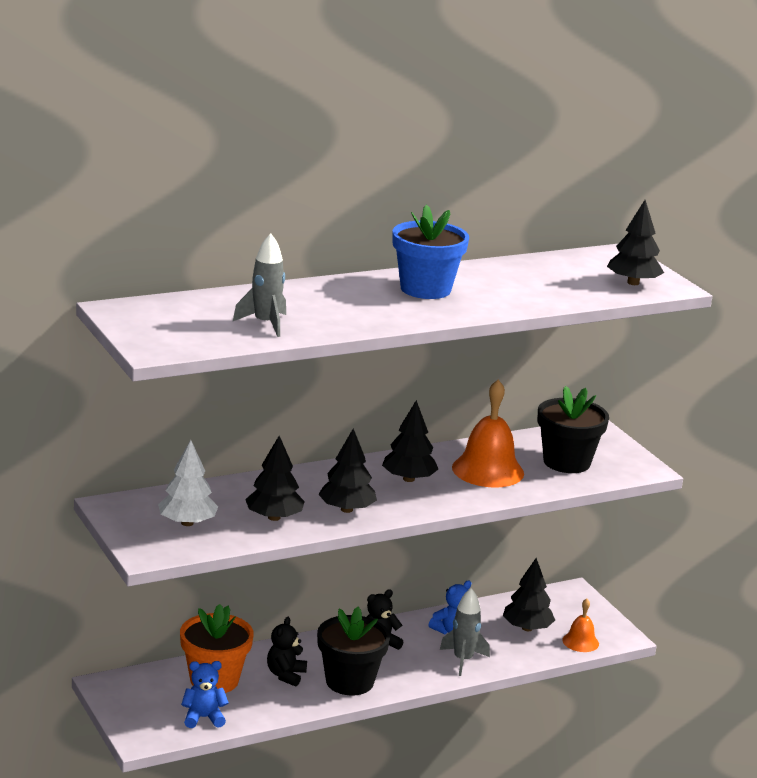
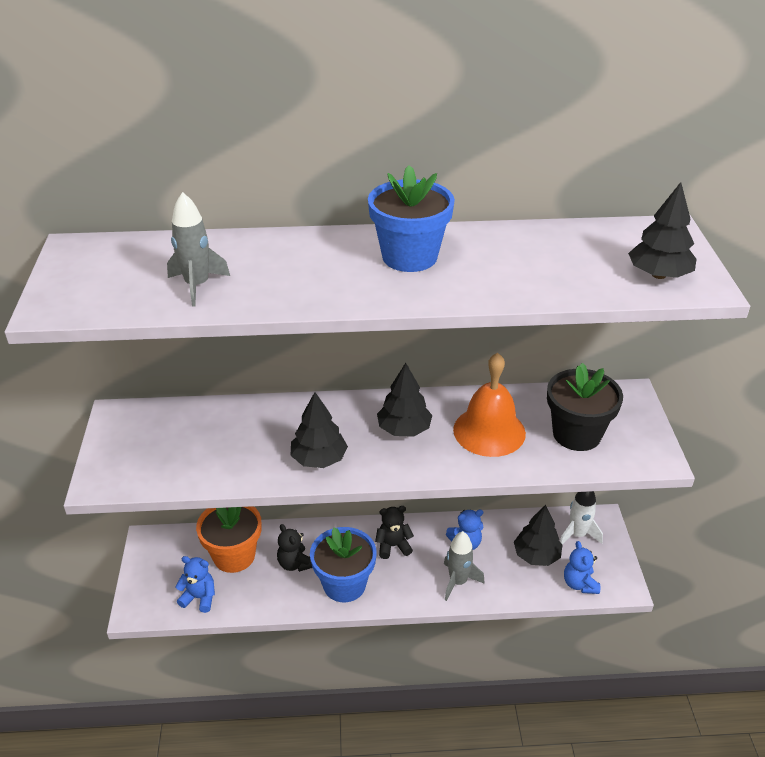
camera: 25 degrees right, 15 degrees up
(187, 523) = (163, 449): white tree -> none
(274, 517) = (245, 457): black tree -> none
(285, 675) = (295, 564): black teddy bear -> black teddy bear turned 75 degrees counterclockwise
(349, 682) = (344, 584): black flower pot -> blue flower pot
(557, 606) = (577, 534): none -> white rocket
(580, 642) = (579, 584): orange bell -> blue teddy bear

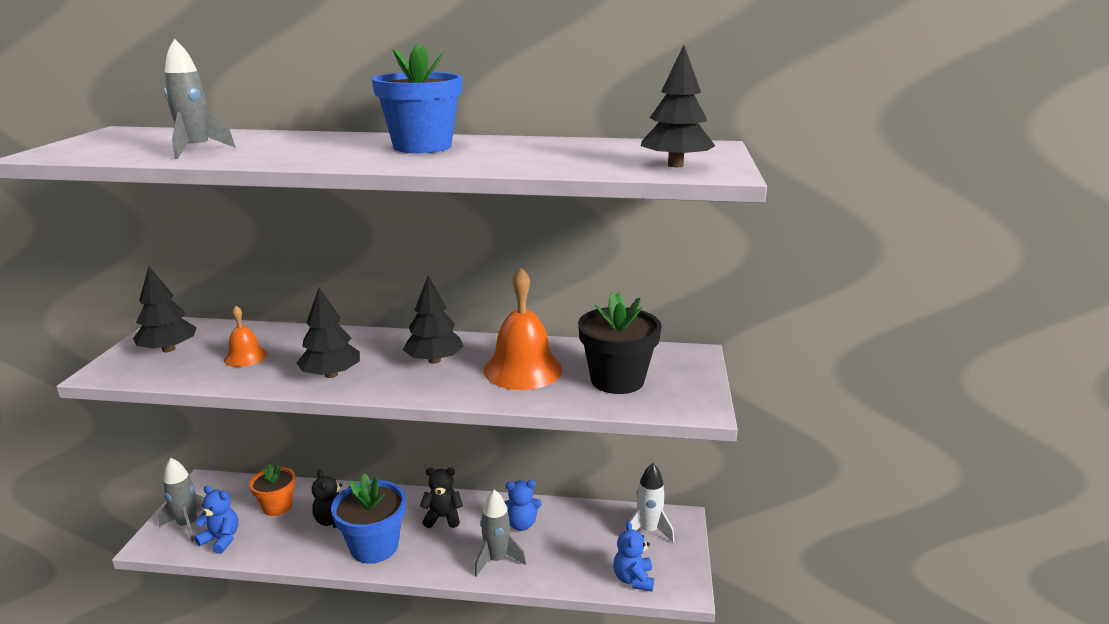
camera: 10 degrees right, 15 degrees down
(159, 587) = (188, 525): none -> grey rocket
(223, 446) = (245, 357): none -> orange bell
(234, 556) = (277, 506): orange flower pot -> orange flower pot, size x0.64
(536, 555) = (594, 545): black tree -> black tree (168, 349)

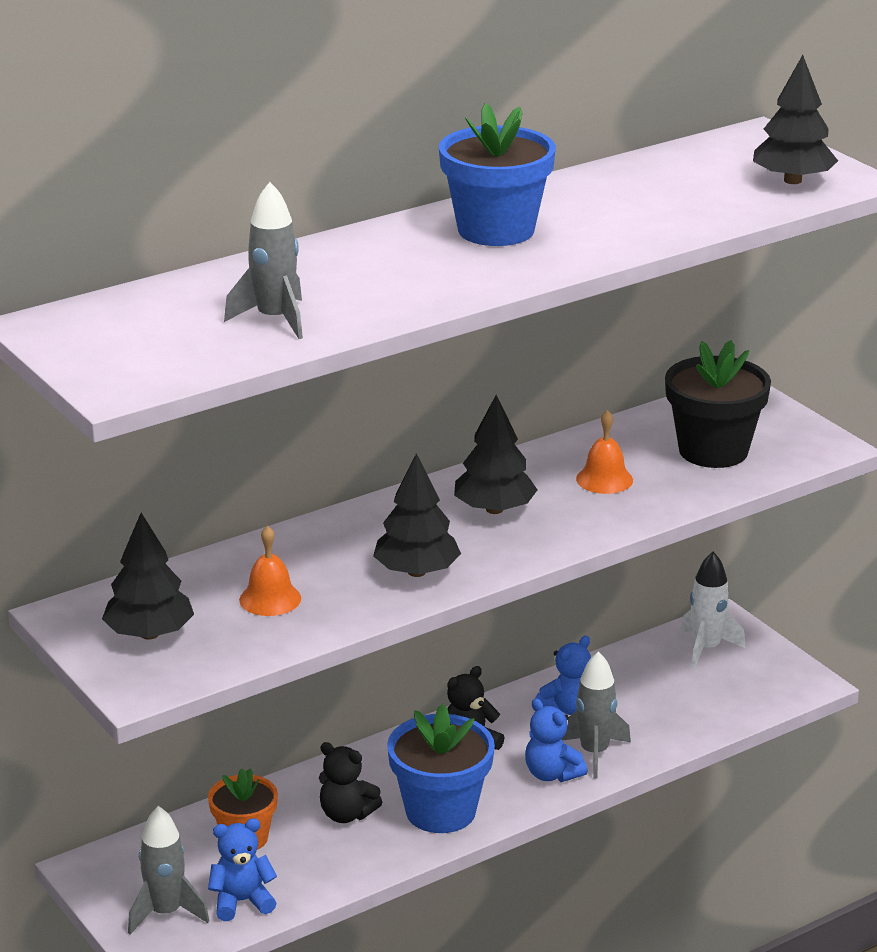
camera: 40 degrees left, 5 degrees up
(523, 369) = (604, 479): orange bell -> orange bell, size x0.53
(633, 579) = (752, 700): blue teddy bear -> blue teddy bear (552, 774)

